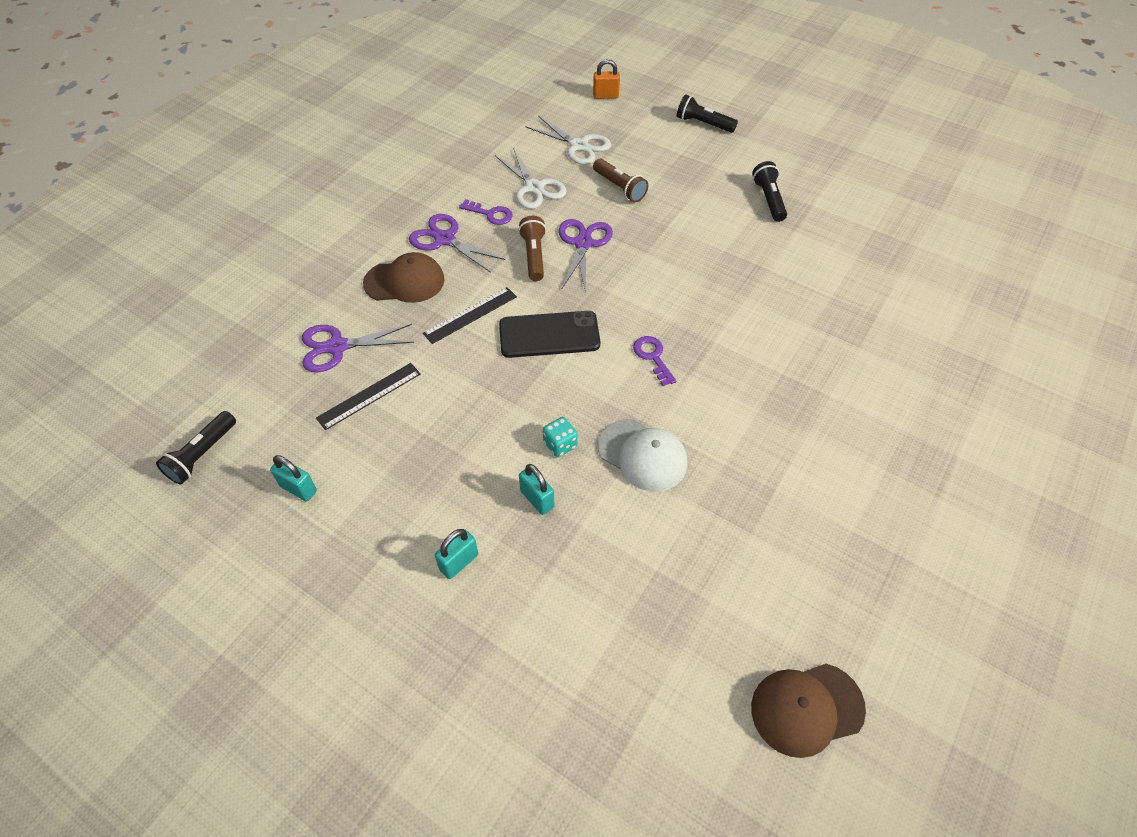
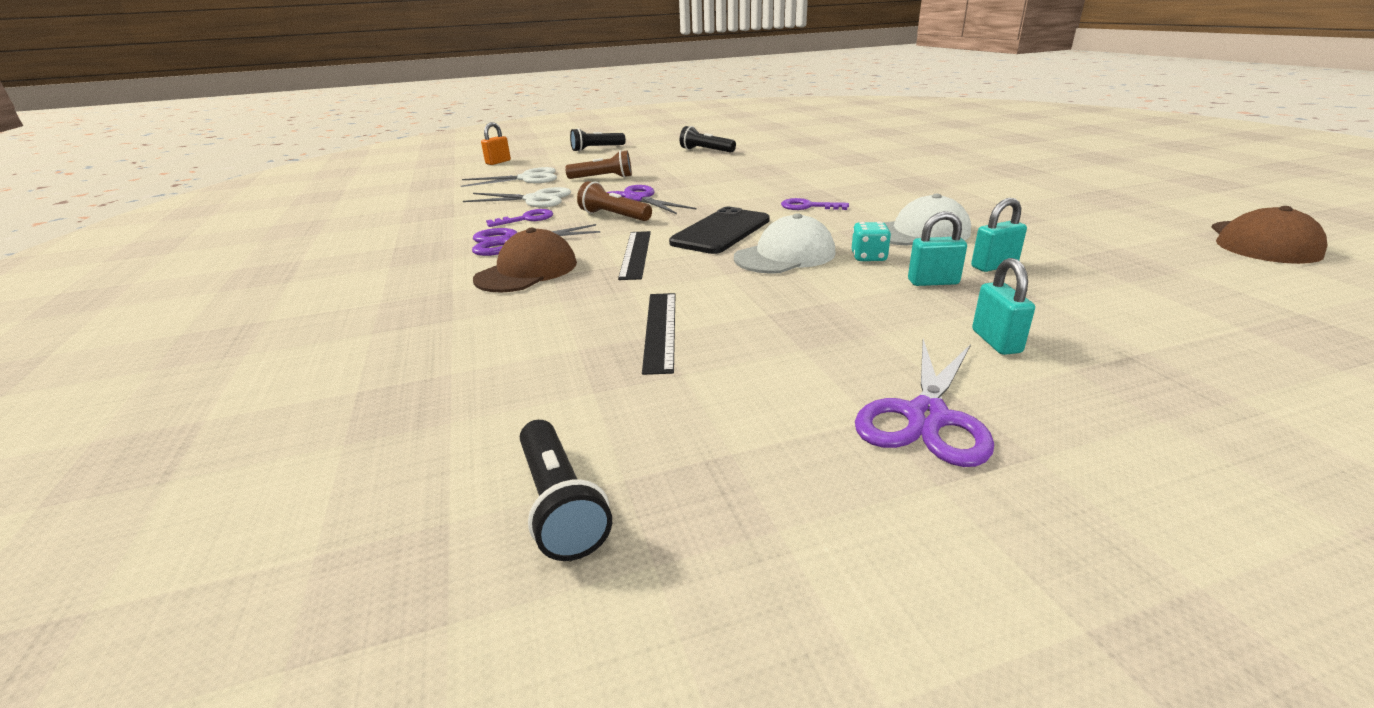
camera: 50 degrees left, 25 degrees down
(298, 489) = (756, 423): turquoise padlock -> turquoise padlock (994, 266)
(337, 347) = (547, 329): purple scissors -> purple scissors (926, 417)
(527, 395) = (785, 255): none -> white cap

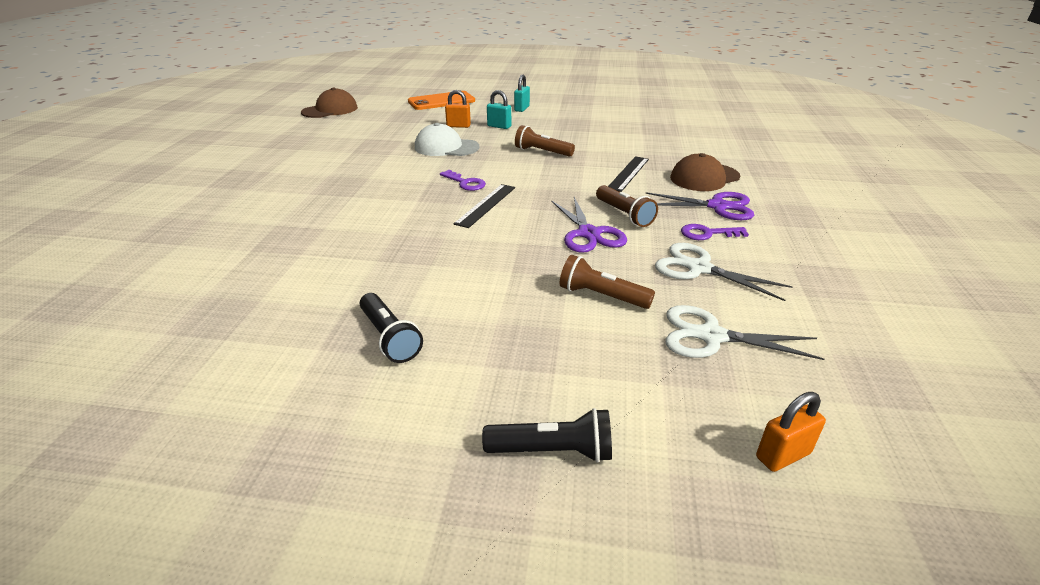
camera: 155 degrees left, 5 degrees up
(560, 504) = (692, 107): black flashlight -> none
(660, 330) = (640, 134): black ruler -> black ruler (486, 205)
(721, 231) = (556, 177): black phone -> none
(785, 255) = (542, 152): white cap -> brown flashlight
(868, 257) = (502, 141): turquoise dice -> none
(926, 417) = (577, 102): purple scissors -> none
(994, 266) = (458, 126): turquoise padlock -> orange padlock
(1197, 315) = (441, 101): none -> orange phone

